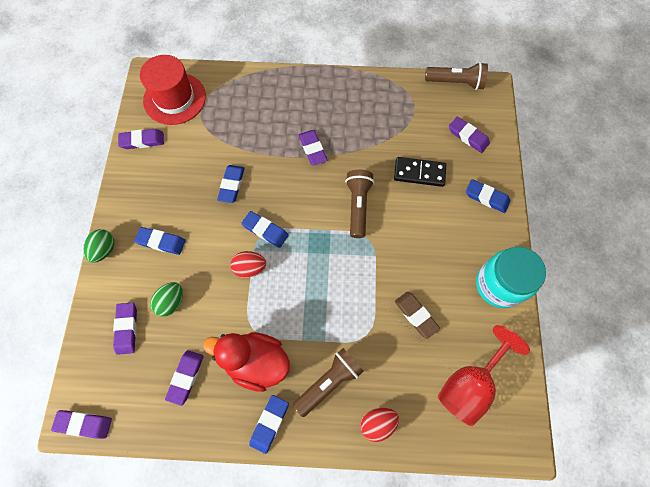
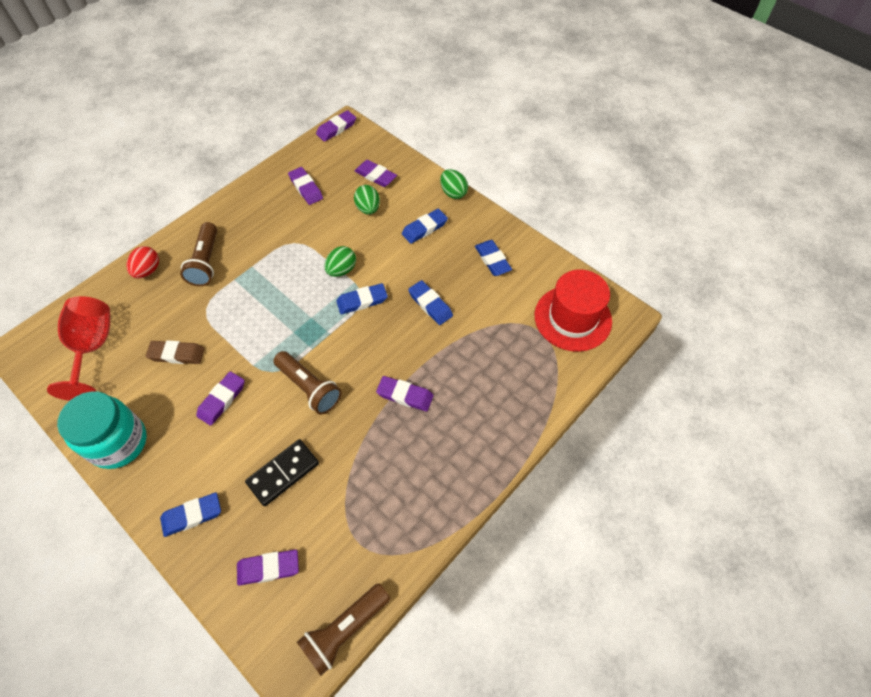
camera: 130 degrees right, 10 degrees down
(142, 141) = (541, 267): purple eraser -> purple eraser (222, 400)
(250, 268) = (341, 270): red egg -> green egg
(256, 362) = (270, 230): red duck -> none
(269, 423) = (224, 213): blue eraser -> blue eraser (492, 260)

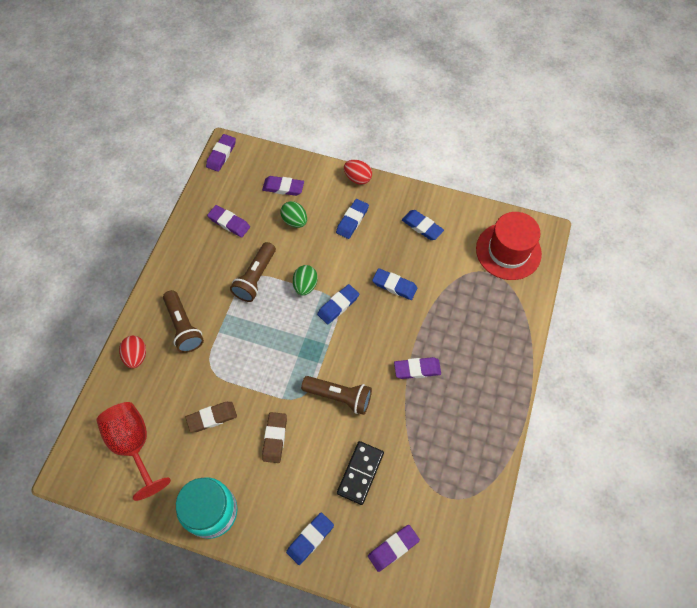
camera: 25 degrees left, 5 degrees up
(222, 400) = (275, 438): purple eraser -> brown eraser
(345, 630) = (474, 563): brown flashlight -> brown flashlight (255, 278)
(453, 193) = (357, 178): green egg -> red egg

